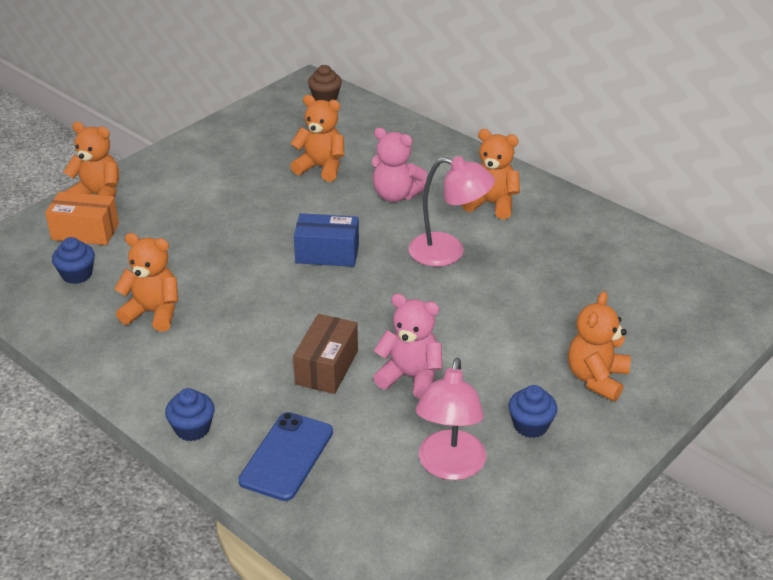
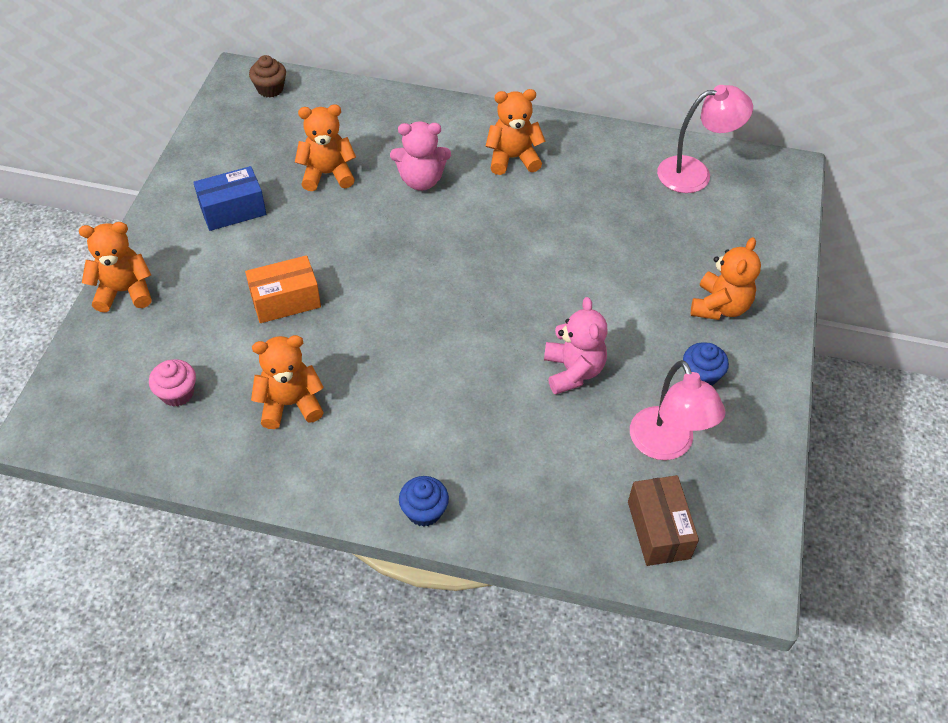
camera: 30 degrees left, 15 degrees up
(77, 274) = (177, 393): blue cupcake -> pink cupcake
(85, 232) = (145, 339): orange box -> orange box (285, 300)
(286, 456) = (527, 499): blue phone -> none
(327, 253) = (405, 270): blue box -> blue box (233, 210)
(327, 367) = (495, 393): brown box -> brown box (658, 530)
(410, 377) = (573, 371): pink teddy bear -> pink teddy bear turned 90 degrees clockwise
(448, 252) = (512, 226): pink lamp -> pink lamp (695, 173)
(596, 378) = (719, 306): orange teddy bear -> orange teddy bear turned 150 degrees counterclockwise

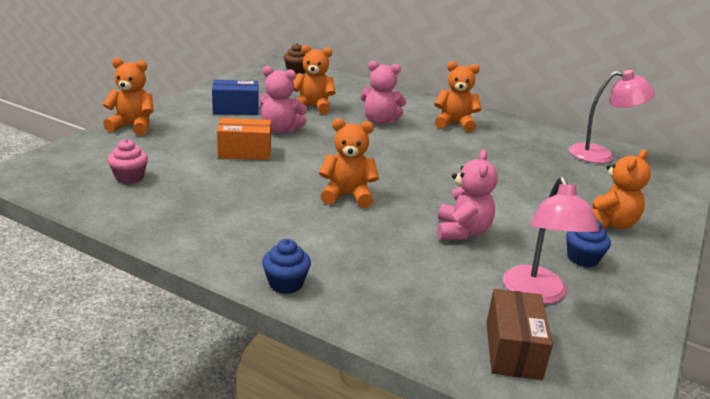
camera: 15 degrees right, 25 degrees down
(290, 404) = (212, 200): orange teddy bear -> orange teddy bear (347, 196)
(307, 238) = (280, 129): none -> pink teddy bear

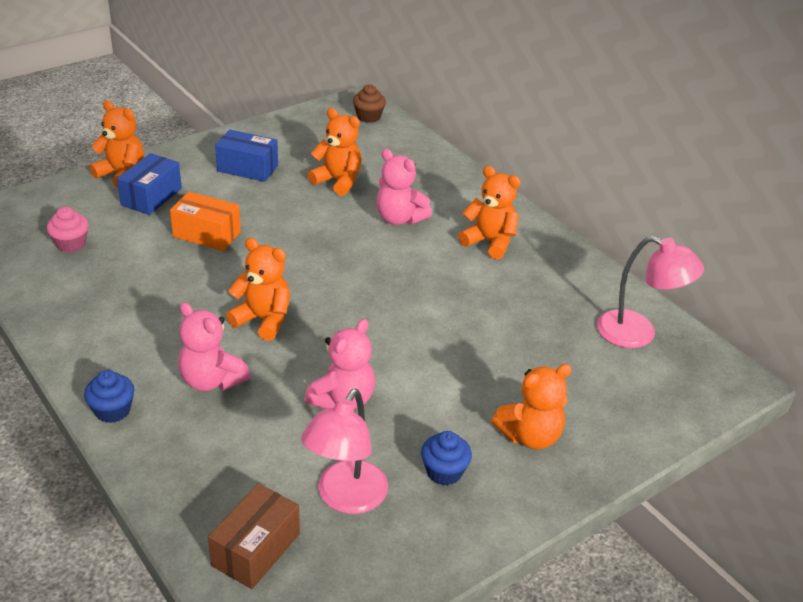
camera: 25 degrees right, 10 degrees up
(173, 136) = (151, 197): none -> blue box
(280, 129) = (271, 209): pink teddy bear -> pink teddy bear (212, 380)

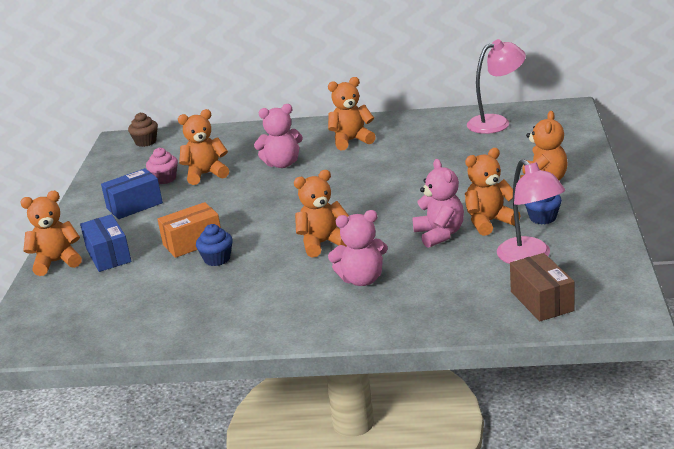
camera: 45 degrees left, 10 degrees down
(71, 244) = (117, 306): pink cupcake -> pink cupcake (165, 179)
(112, 410) = (345, 328): blue cupcake -> blue cupcake (217, 259)
(399, 428) = (489, 222): none -> orange teddy bear

